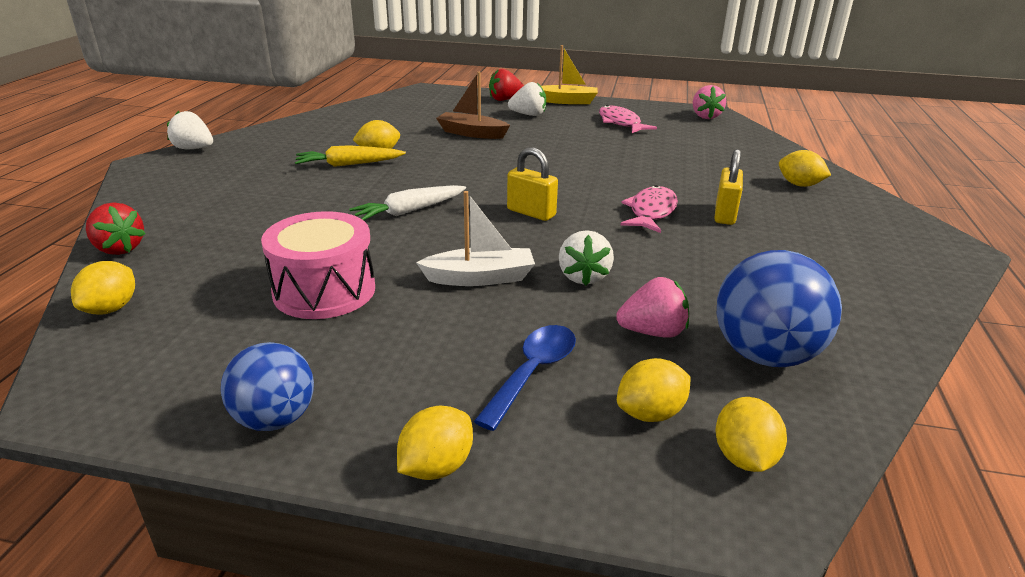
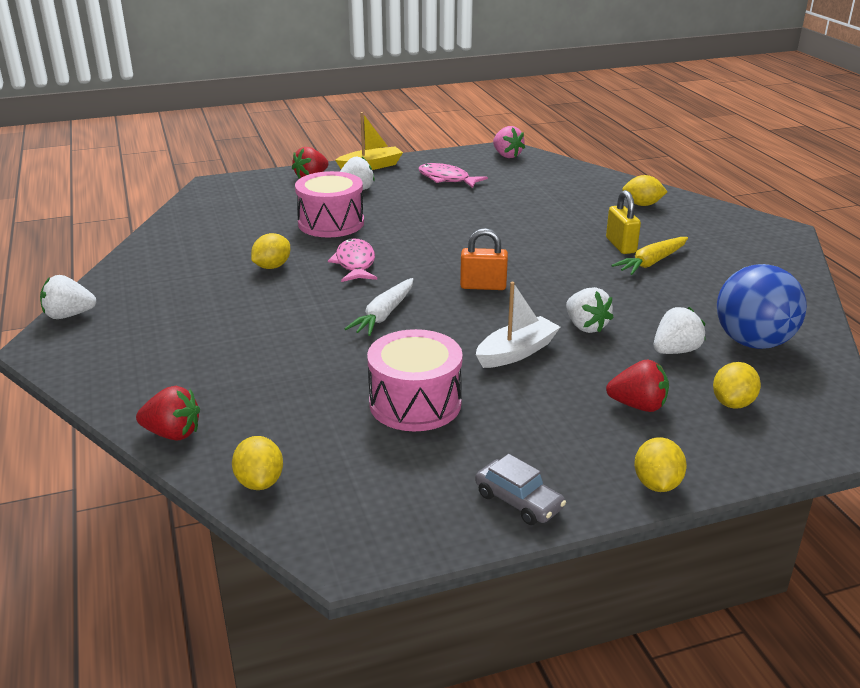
camera: 30 degrees left, 0 degrees up
(275, 419) = (518, 501): blue ball -> grey car
(349, 164) = (262, 287): yellow carrot -> yellow carrot (651, 262)
(472, 133) = (331, 223): brown boat -> pink drum
(531, 213) = (483, 286): yellow padlock -> orange padlock
(532, 373) = (638, 405): blue spoon -> red strawberry
(651, 212) = (569, 258): pink fish -> pink fish (355, 263)
(653, 332) = (675, 351): pink strawberry -> white strawberry
(744, 458) = (806, 408): yellow lemon -> none

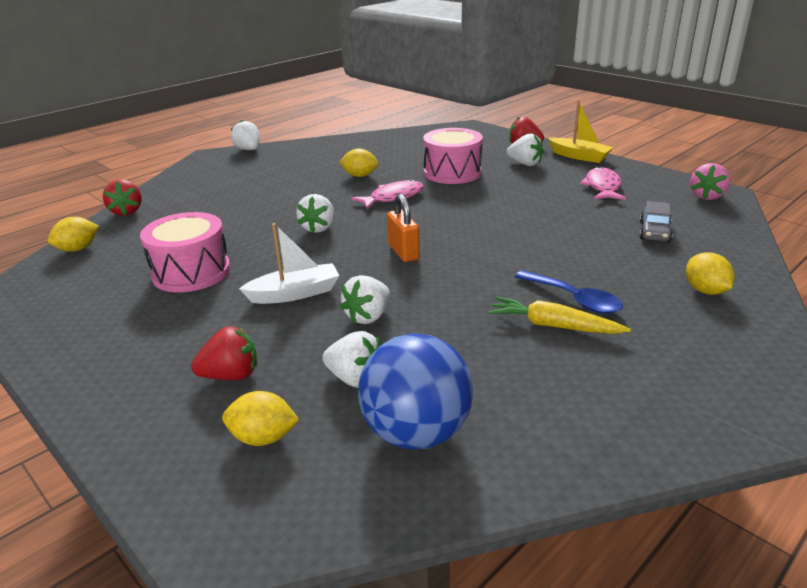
camera: 65 degrees right, 0 degrees up
(384, 315) = (318, 228): white carrot -> white strawberry
(516, 352) = (295, 293): white boat -> white boat turned 45 degrees counterclockwise
(518, 501) = (63, 346): grey car -> grey car (654, 232)
(620, 245) = (573, 299): yellow padlock -> blue spoon
(638, 405) = (231, 375): red strawberry -> red strawberry turned 90 degrees counterclockwise
(656, 484) = (96, 412): yellow lemon -> none

